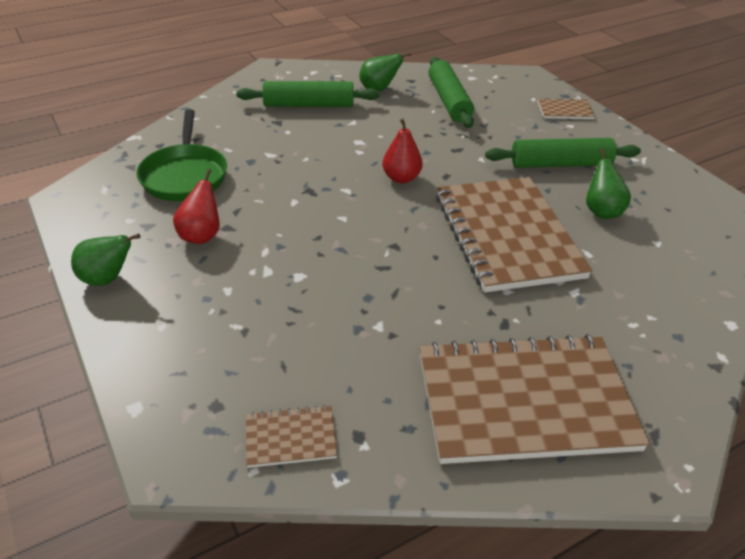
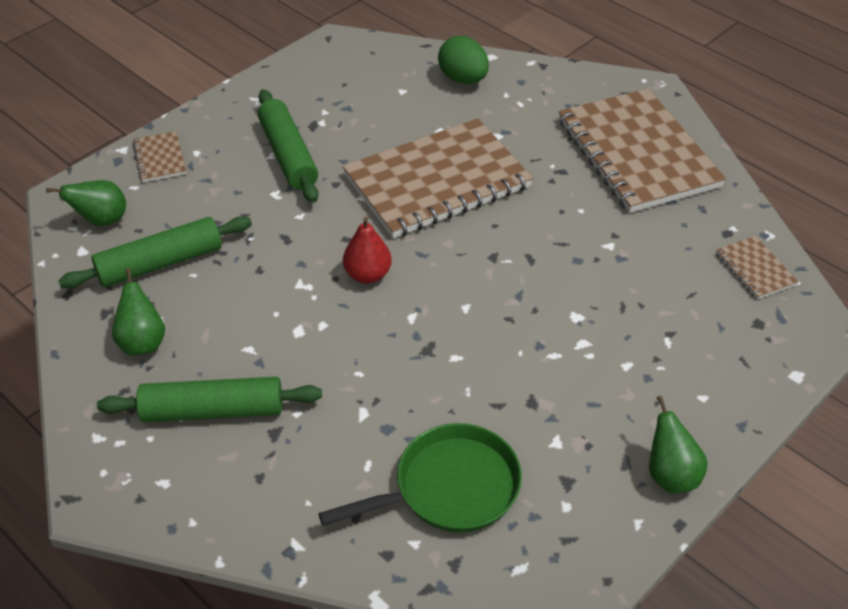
camera: 105 degrees left, 5 degrees up
(201, 235) = (558, 420): red pear -> none
(308, 105) = (213, 411): green rolling pin -> green rolling pin turned 75 degrees counterclockwise
(601, 211) = (367, 124): green pear -> green pear (101, 220)
(680, 290) = (463, 79): none -> green egg

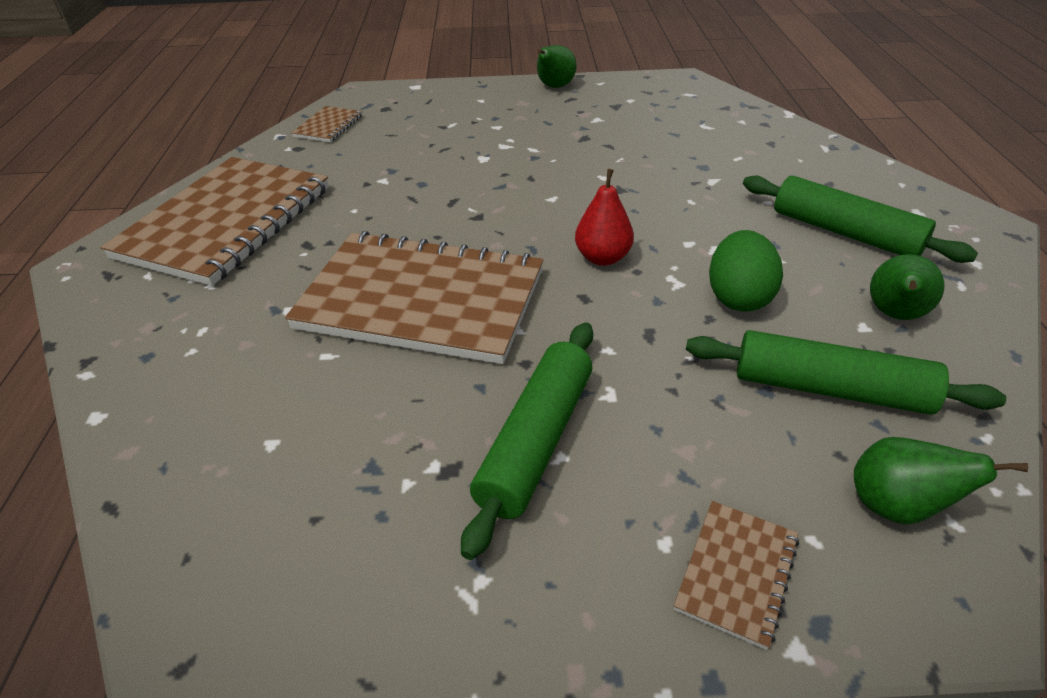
camera: 135 degrees left, 5 degrees down
(449, 488) = (693, 129): green pan -> none
(463, 79) = (185, 406): green egg -> green egg (738, 297)

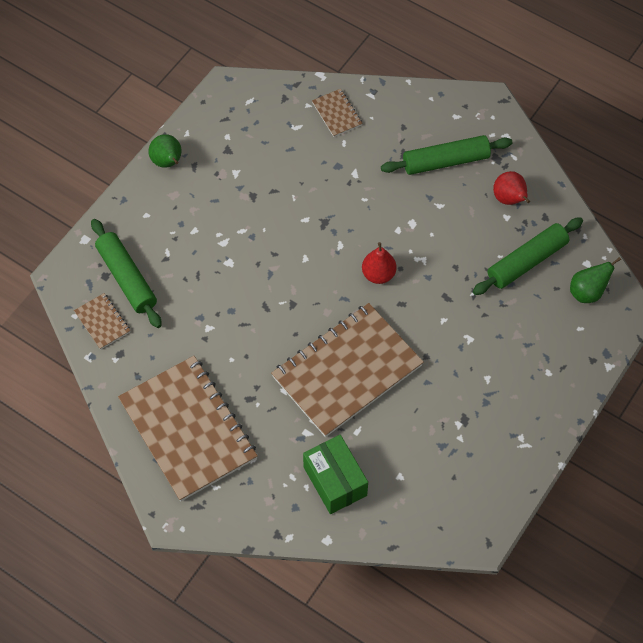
camera: 55 degrees left, 20 degrees up
(218, 374) = (335, 481): none -> green box
(537, 441) = (473, 381): green rolling pin -> green rolling pin (127, 278)
(736, 573) = (574, 361): brown notebook -> brown notebook (337, 114)
(738, 297) = (452, 244): green egg -> none
(894, 315) = (509, 199): green pear -> red pear

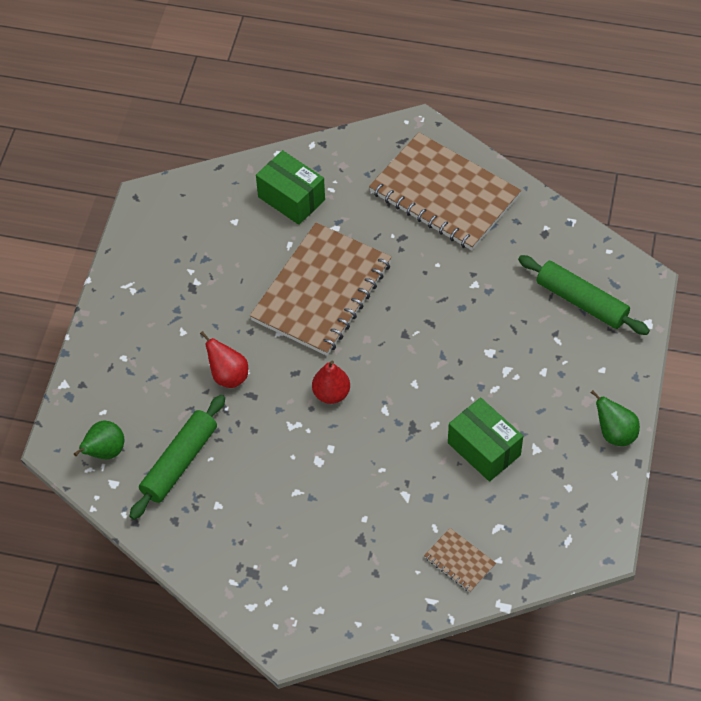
camera: 160 degrees right, 5 degrees down
(102, 322) = (579, 254): brown notebook -> none
(276, 186) = (484, 449): none -> green box
(445, 161) = (310, 547): green rolling pin -> none
(509, 199) = (221, 527): red pear -> red pear (228, 376)

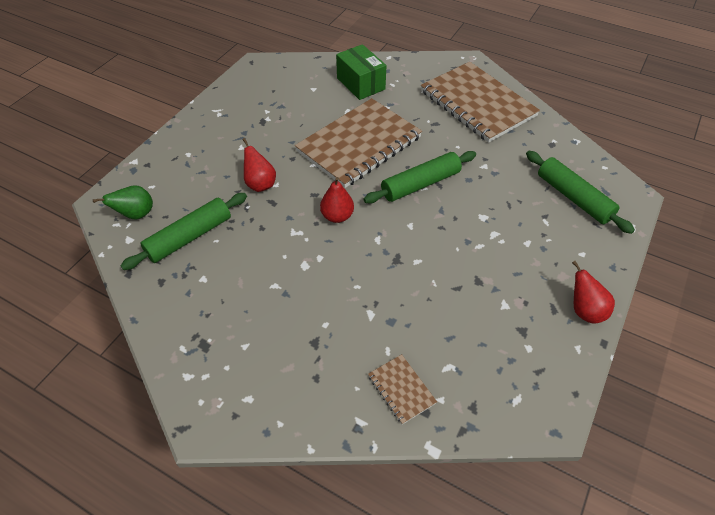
camera: 15 degrees right, 5 degrees down
(410, 328) = (420, 184): none -> green rolling pin
(484, 449) = (455, 293): green box -> none
(614, 433) = (584, 310): green pear -> red pear

